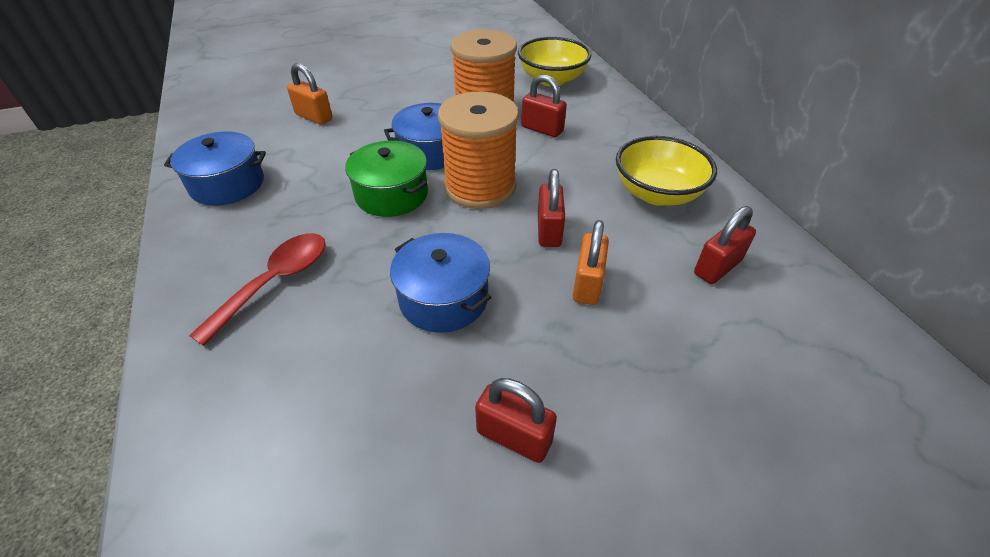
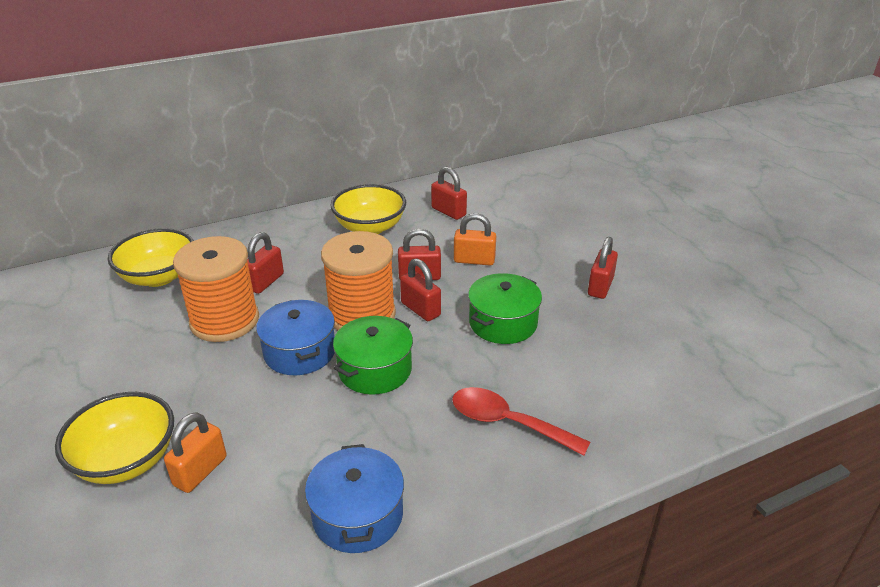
camera: 95 degrees left, 10 degrees down
(340, 90) = (126, 460): none -> yellow bowl
(443, 298) = (503, 323): blue pot -> green pot
(483, 228) = (420, 309): none -> red padlock

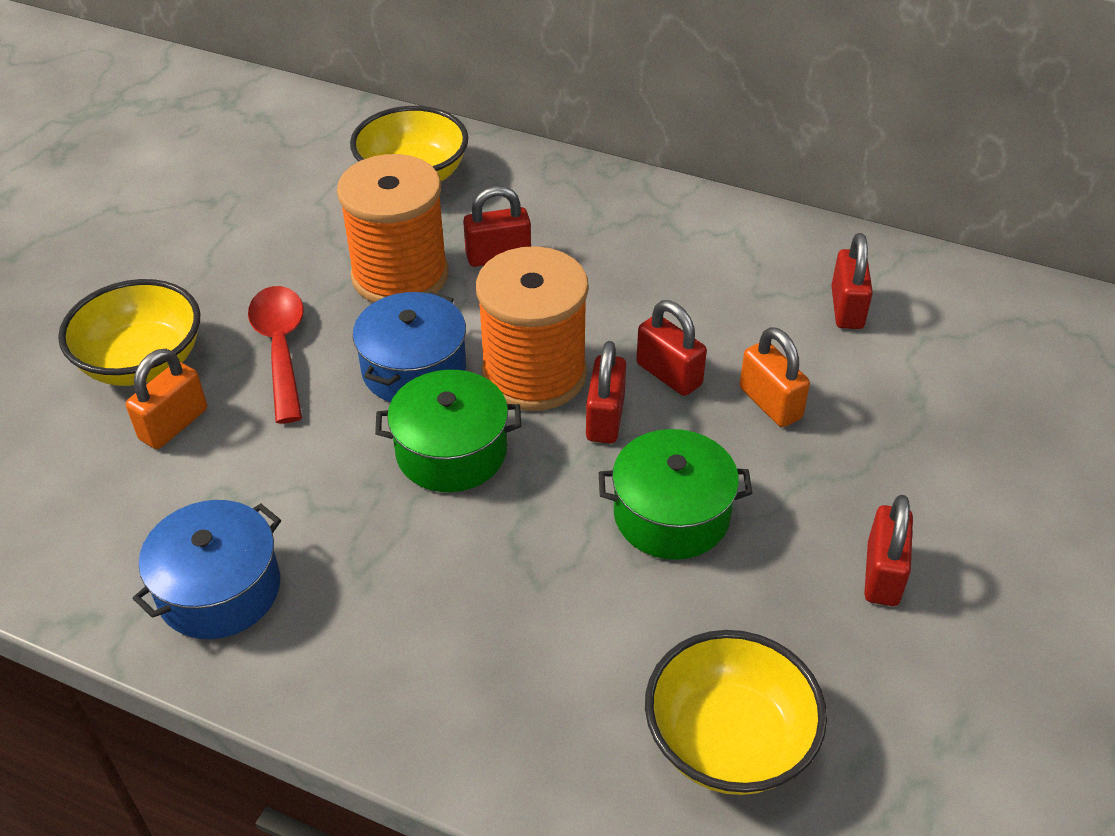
camera: 50 degrees right, 10 degrees up
(200, 471) = (174, 424): orange padlock -> orange padlock turned 45 degrees counterclockwise
(370, 227) = (711, 263): yellow bowl -> yellow bowl (728, 741)
(508, 423) = (484, 636): red spoon -> red spoon (281, 348)
(600, 287) = (882, 574): red padlock -> red padlock turned 60 degrees counterclockwise

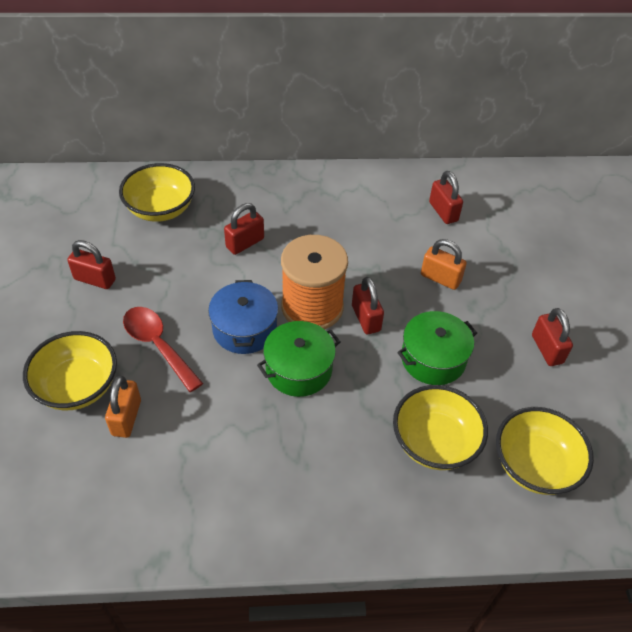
camera: 30 degrees left, 5 degrees up
(219, 589) = (227, 504): blue pot -> none
(400, 275) = (196, 274): orange spool -> none
(584, 636) = (434, 442): none -> yellow bowl
(669, 374) = (381, 281): red padlock -> red padlock (95, 279)

